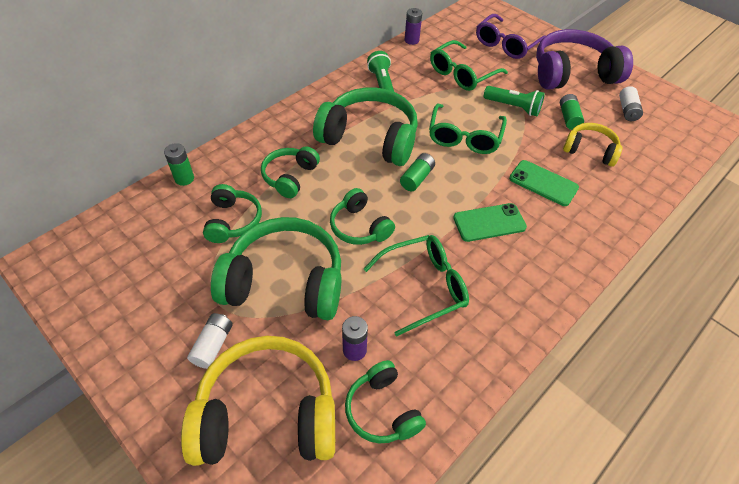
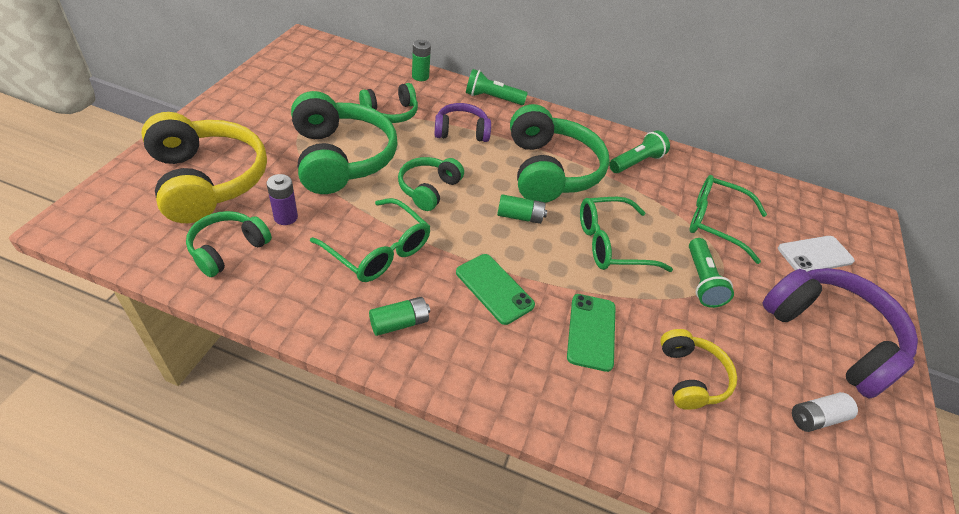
camera: 60 degrees right, 5 degrees down
(213, 345) = (262, 135): white battery -> none
(252, 138) = (492, 98): none -> green flashlight
(290, 177) = (461, 131): green headphones -> purple headphones
(411, 40) = (730, 170): purple battery -> none
(506, 44) = (815, 255): purple glasses -> white phone
(568, 118) = (734, 343): green battery -> green battery (399, 323)

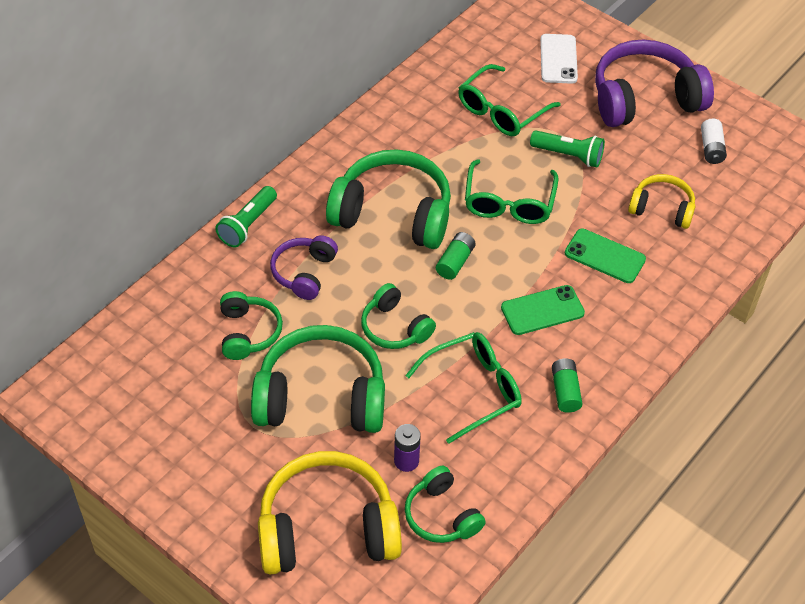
camera: 65 degrees left, 5 degrees up
(420, 76) = (179, 285): green battery -> none
(636, 162) = (399, 135): green flashlight -> none

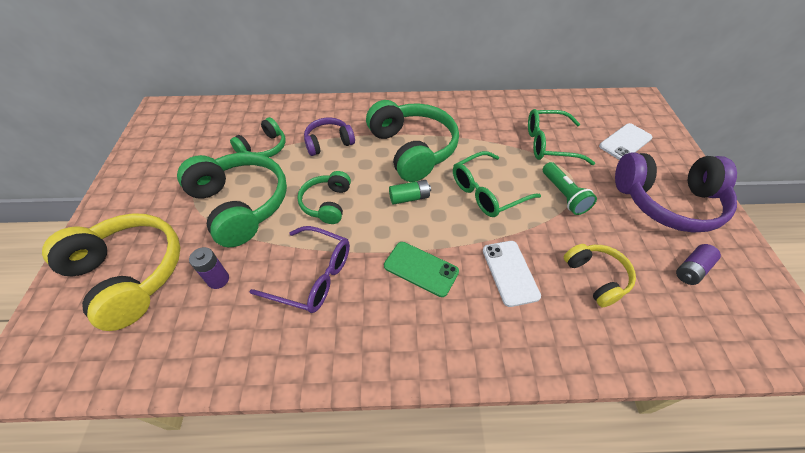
camera: 50 degrees right, 0 degrees up
(248, 225) = (339, 105): green flashlight -> none
(441, 515) = (180, 333): green headphones -> none
(473, 389) = (312, 276): green glasses -> purple glasses
(565, 391) = (361, 334): green battery -> none
(604, 256) = (510, 272): green phone -> white phone
(644, 99) = (667, 201): purple headphones -> purple headphones turned 150 degrees clockwise
(711, 148) = (691, 269): white battery -> purple battery

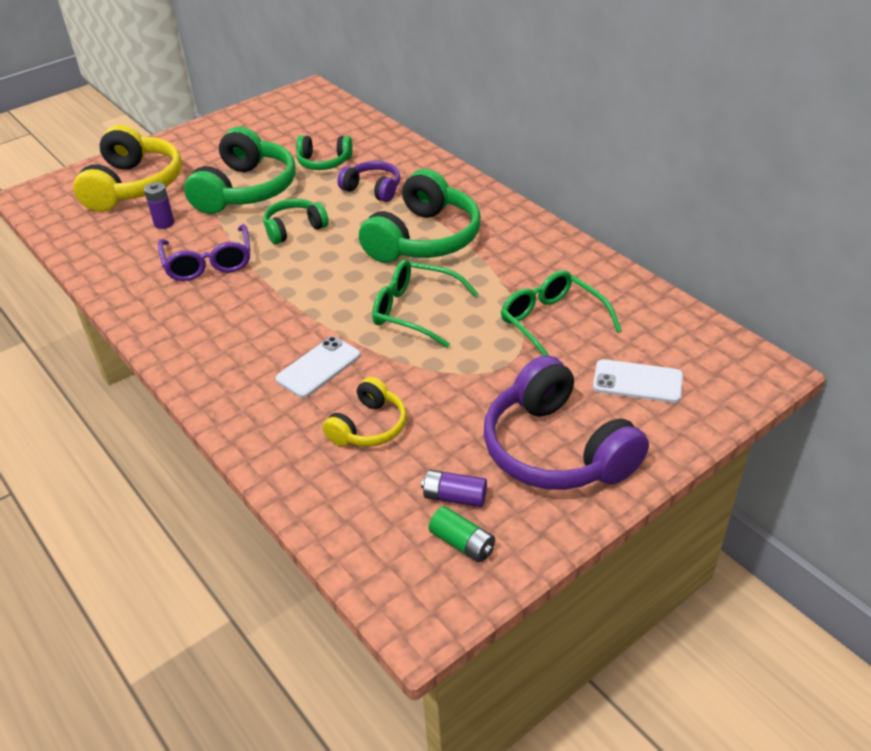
camera: 55 degrees right, 10 degrees down
(409, 198) = (352, 268): green battery -> green battery (462, 543)
(421, 269) = (271, 314): green phone -> none
(564, 195) = (472, 364): green flashlight -> none

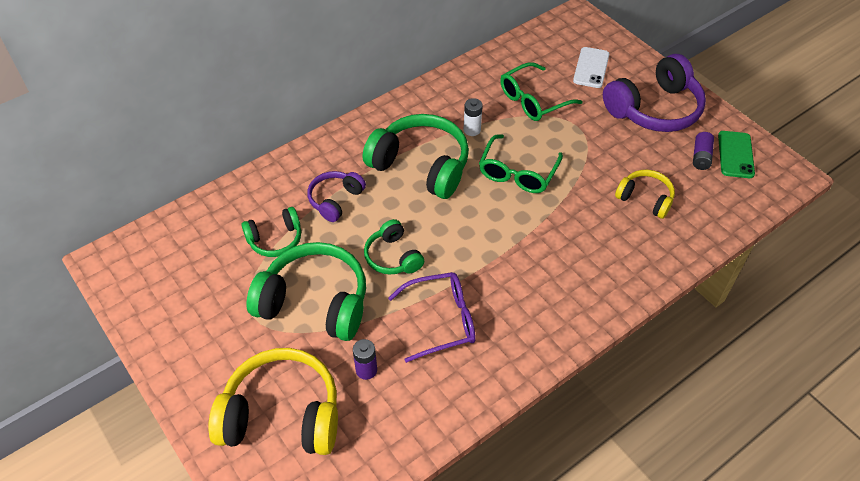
camera: 90 degrees left, 10 degrees up
(318, 367) = (585, 229): white phone -> none
(324, 162) = (275, 239): green headphones -> green headphones turned 60 degrees clockwise
(462, 543) = (735, 155): green battery -> green phone
(487, 273) = (472, 130): none -> white battery

